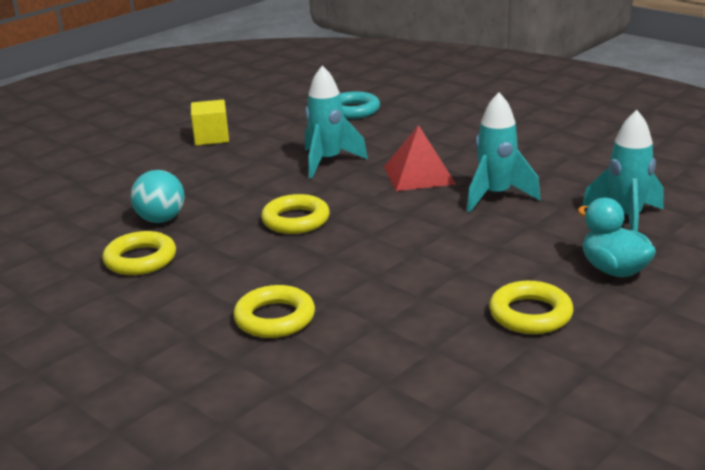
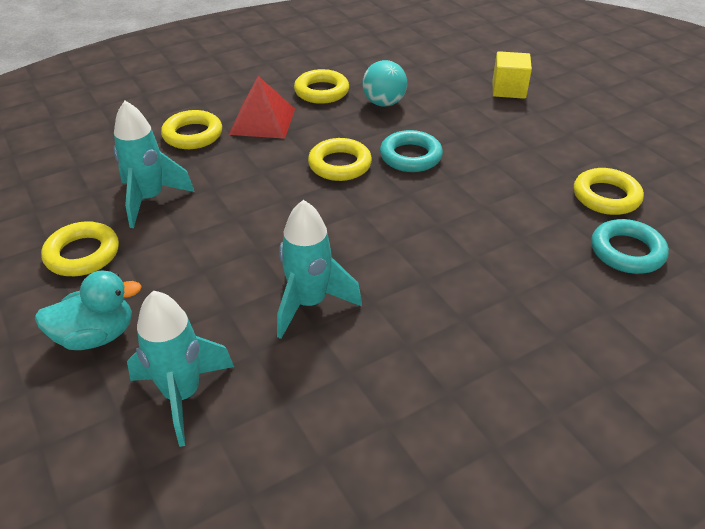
camera: 105 degrees right, 15 degrees up
(211, 138) = (562, 141): yellow cube -> yellow cube (508, 89)
(265, 191) = (410, 156): none -> turquoise ring
(289, 119) = (606, 196): none -> yellow ring
(328, 162) = (465, 203): turquoise rocket -> turquoise rocket (150, 199)
(419, 175) = (397, 260): red pyramid -> red pyramid (262, 121)

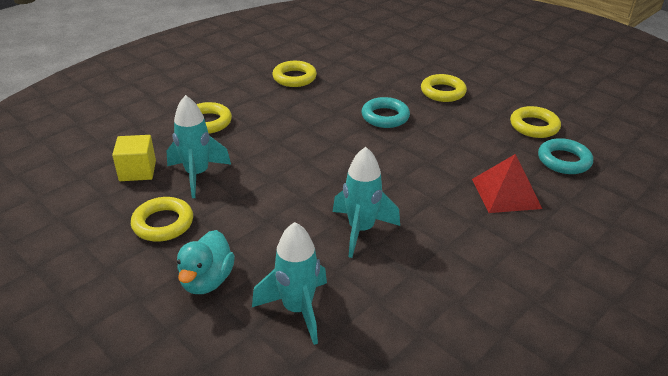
camera: 15 degrees left, 5 degrees down
(96, 336) = (207, 280): turquoise duck -> turquoise duck turned 135 degrees clockwise
(262, 121) = (258, 105): red pyramid -> red pyramid (506, 193)
(340, 164) = (335, 129): yellow ring -> yellow ring (443, 92)
(384, 103) = (346, 81): turquoise ball -> none
(508, 89) = (434, 61): yellow cube -> yellow cube (137, 171)

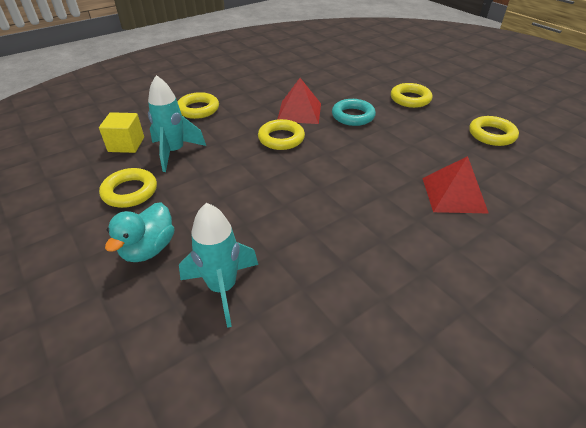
camera: 10 degrees right, 5 degrees up
(294, 78) = (282, 79): yellow ring -> yellow ring (281, 138)
(324, 116) = (299, 112): none -> red pyramid
(361, 230) = (305, 216): turquoise rocket -> none
(564, 160) = (517, 169): turquoise ring -> none

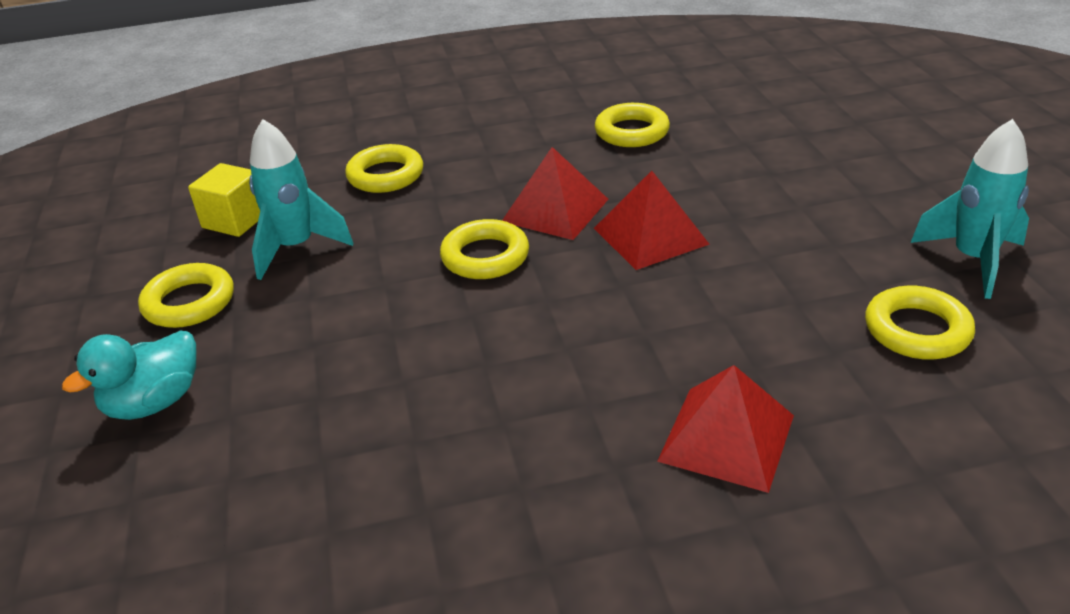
camera: 25 degrees right, 5 degrees down
(222, 288) = (212, 495): turquoise rocket -> turquoise rocket (972, 260)
(353, 116) = (650, 236): turquoise ring -> red pyramid
(410, 99) = (797, 219): yellow ring -> yellow ring (631, 132)

